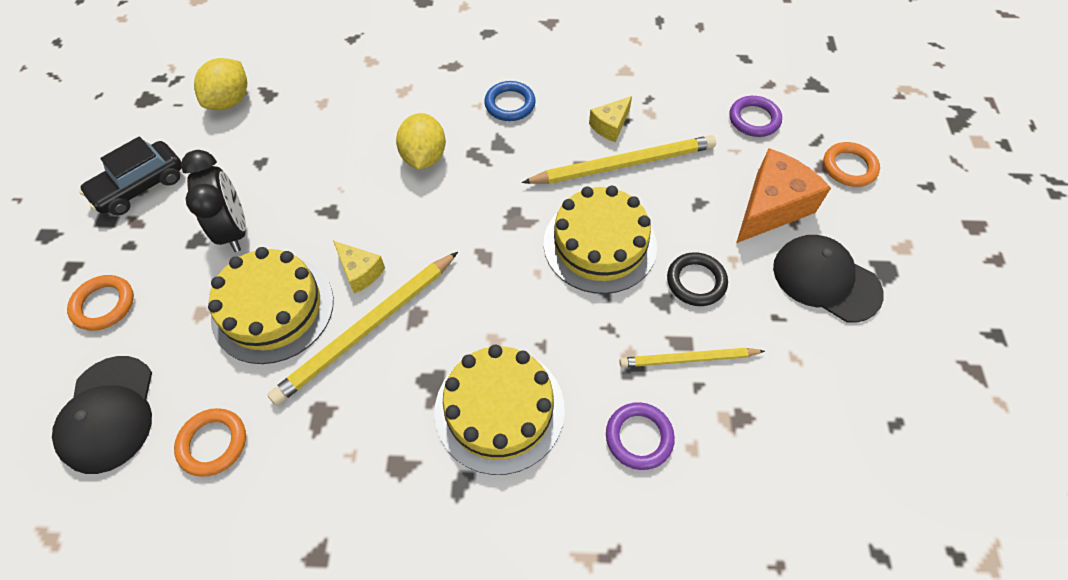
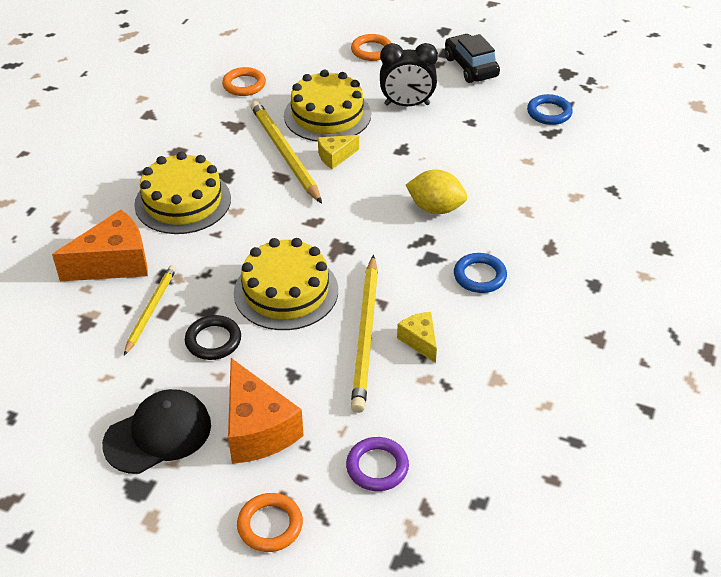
camera: 110 degrees right, 15 degrees down
(108, 414) = (289, 50): black cap -> none
(230, 101) = (549, 113): yellow lemon -> blue ring
(639, 437) = (114, 263): purple ring -> orange cheese

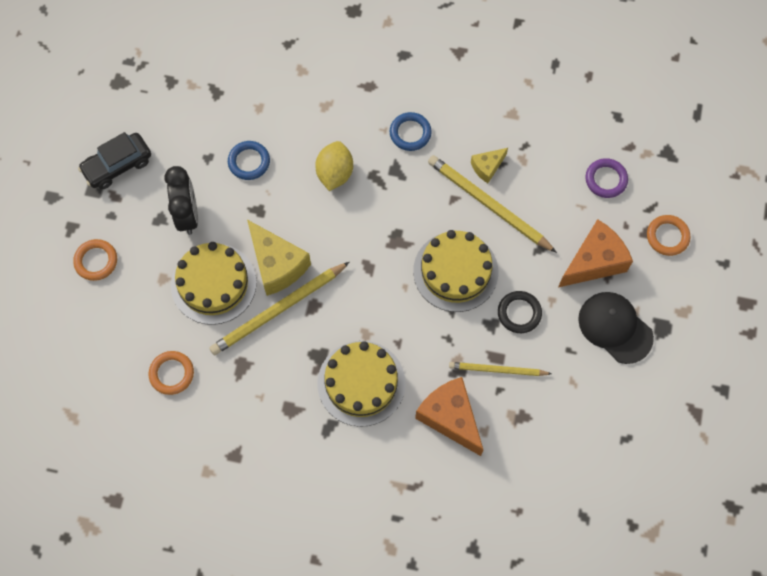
camera: 100 degrees left, 25 degrees up
(335, 157) = (277, 265): yellow cheese -> yellow cheese, size x1.86
(366, 334) = (489, 205): yellow pencil -> yellow pencil turned 135 degrees counterclockwise
(549, 113) = (185, 94): blue ring -> blue ring (249, 162)

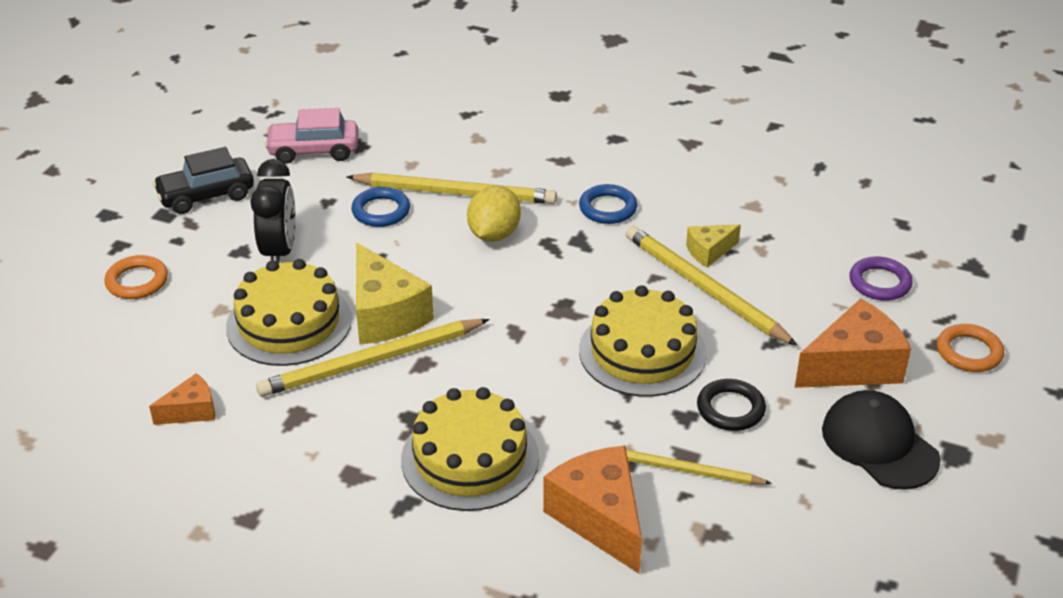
camera: 10 degrees right, 30 degrees down
(172, 373) = (191, 411): orange ring -> orange cheese
(183, 104) = (313, 151): none -> pink car
(298, 134) = (455, 193): none -> yellow pencil

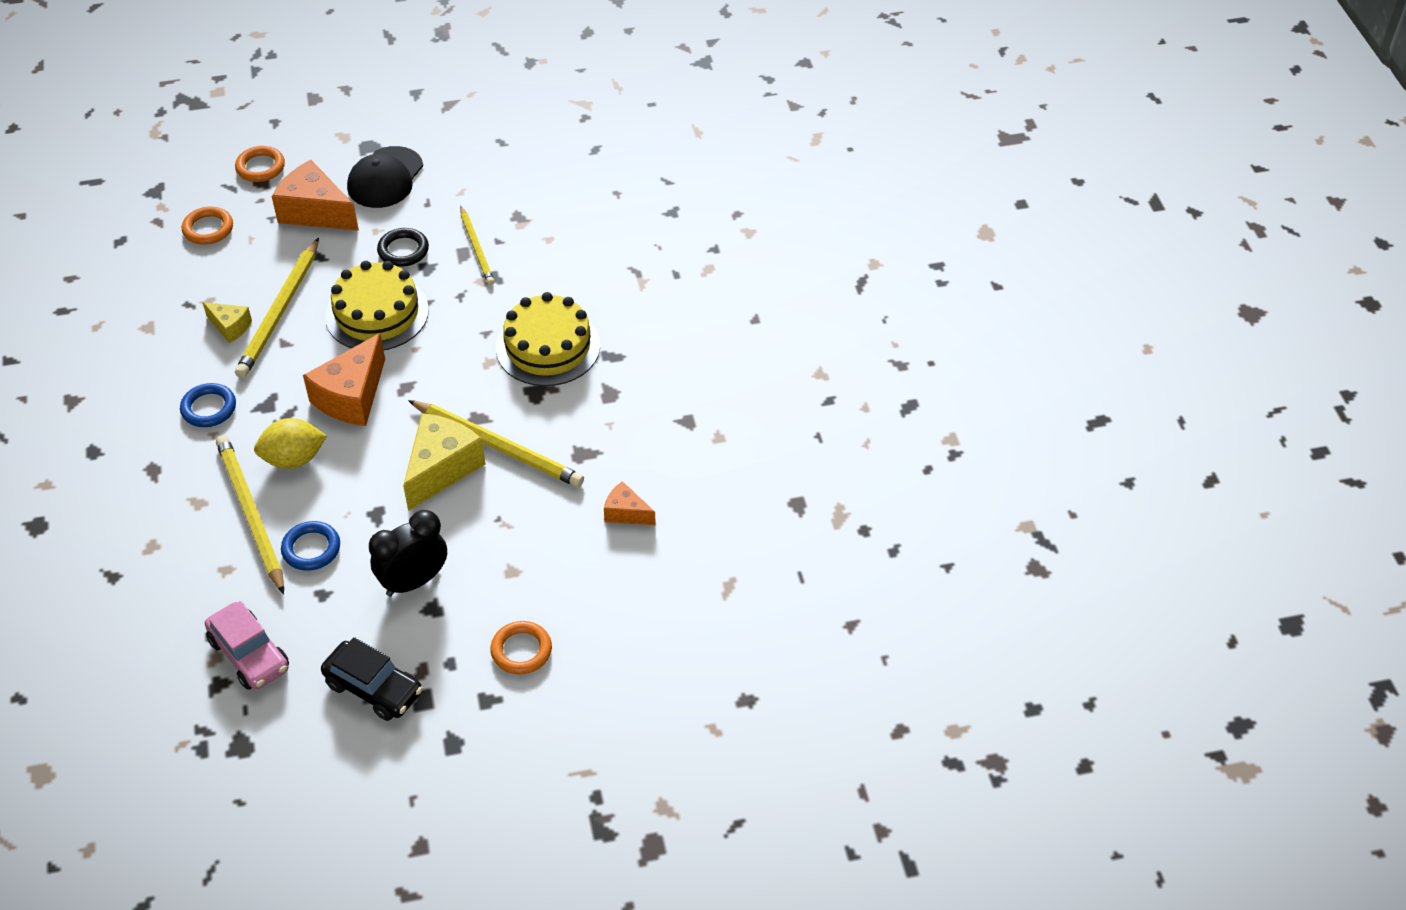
camera: 125 degrees left, 10 degrees up
(289, 323) = (494, 519): yellow cake -> none
(599, 518) = (548, 267): orange cheese -> orange cheese (351, 397)
(880, 283) = (208, 229): purple ring -> orange ring

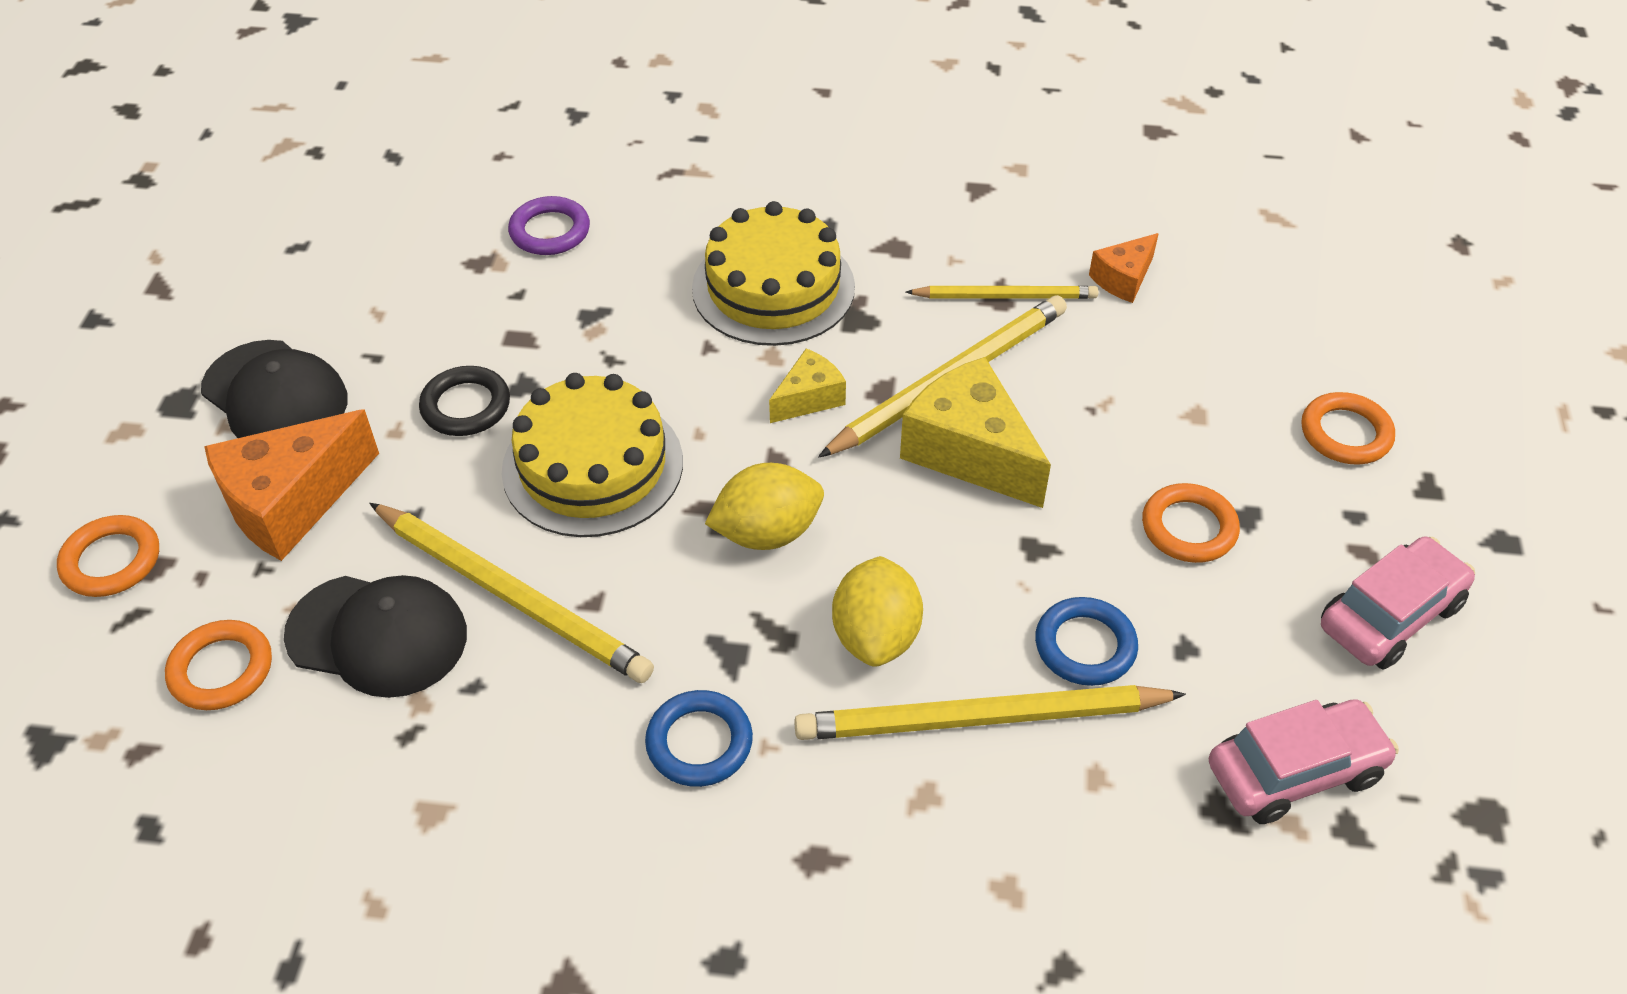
camera: 70 degrees left, 0 degrees up
(230, 327) = (508, 676): yellow cheese -> yellow cheese (809, 398)
(242, 273) = (378, 635): none -> black cap
(351, 397) = (767, 533): orange cheese -> yellow lemon
(374, 688) = (1390, 615): black car -> pink car
(414, 582) = (1189, 528): black clock -> orange ring
(476, 248) = (517, 320): yellow pencil -> yellow pencil (1004, 296)
(557, 236) = (550, 231): none -> purple ring

